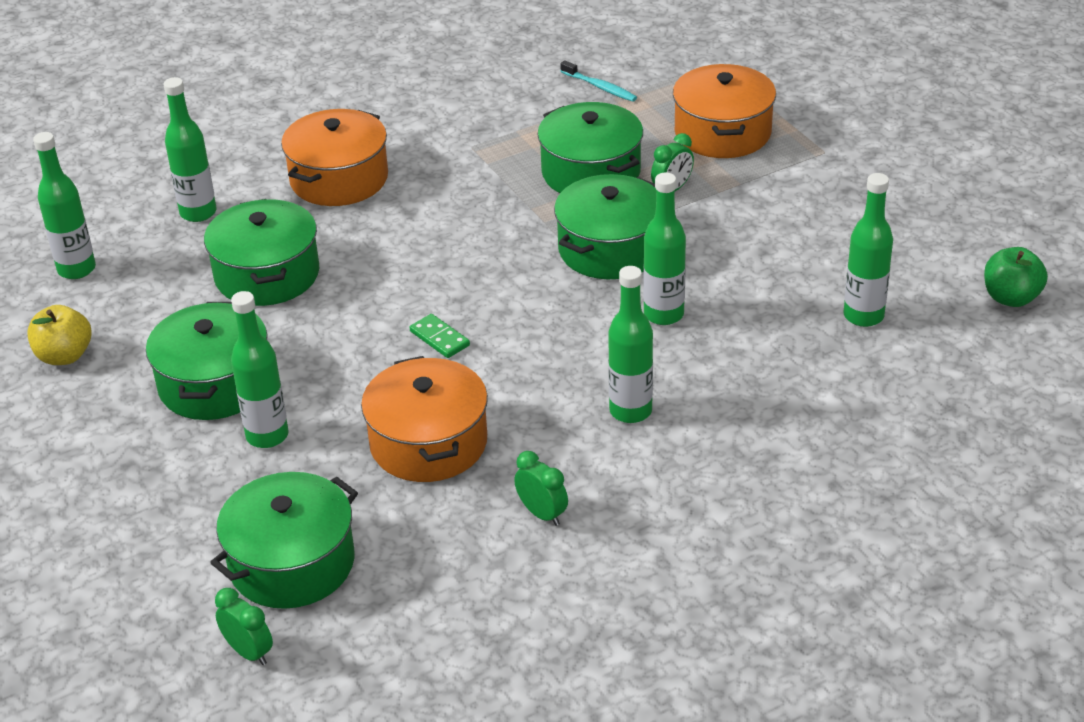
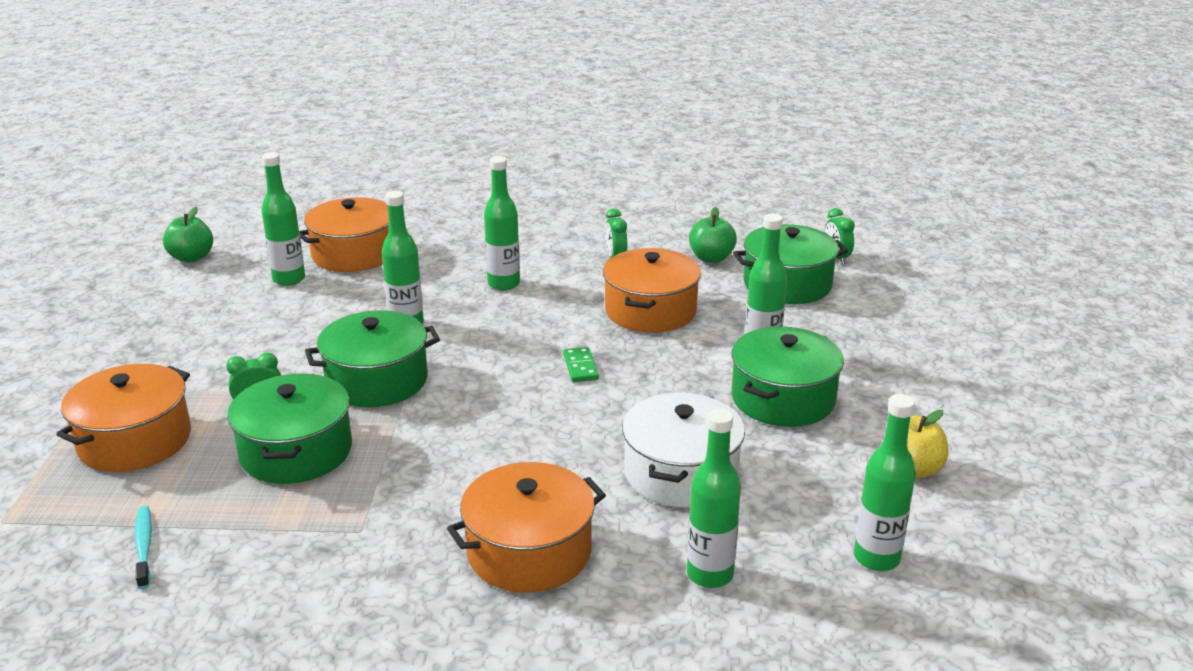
camera: 150 degrees left, 10 degrees down
(267, 274) = (681, 473): green pot -> white pot
(420, 571) = (711, 258): none -> green apple
(854, 380) = (354, 254): none -> orange pot

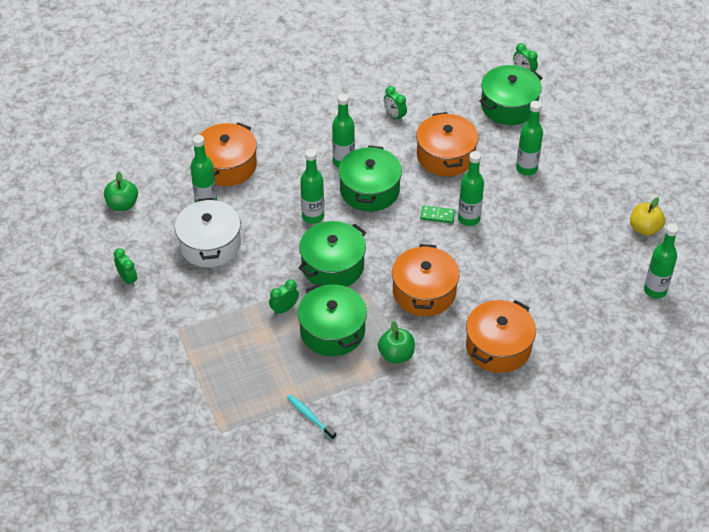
camera: 25 degrees left, 20 degrees up
(108, 323) = (128, 279): none -> green clock
(135, 440) = (237, 357): orange pot -> orange pot (424, 292)
(580, 367) = (437, 215): green domino -> green domino turned 45 degrees counterclockwise
(681, 473) = (537, 272): white pot -> white pot (210, 244)
(710, 574) = (588, 328): green bottle -> green bottle (469, 219)
(711, 258) = (451, 96): green apple -> green apple (396, 355)
(783, 398) = (557, 201): green pot -> green pot (369, 190)

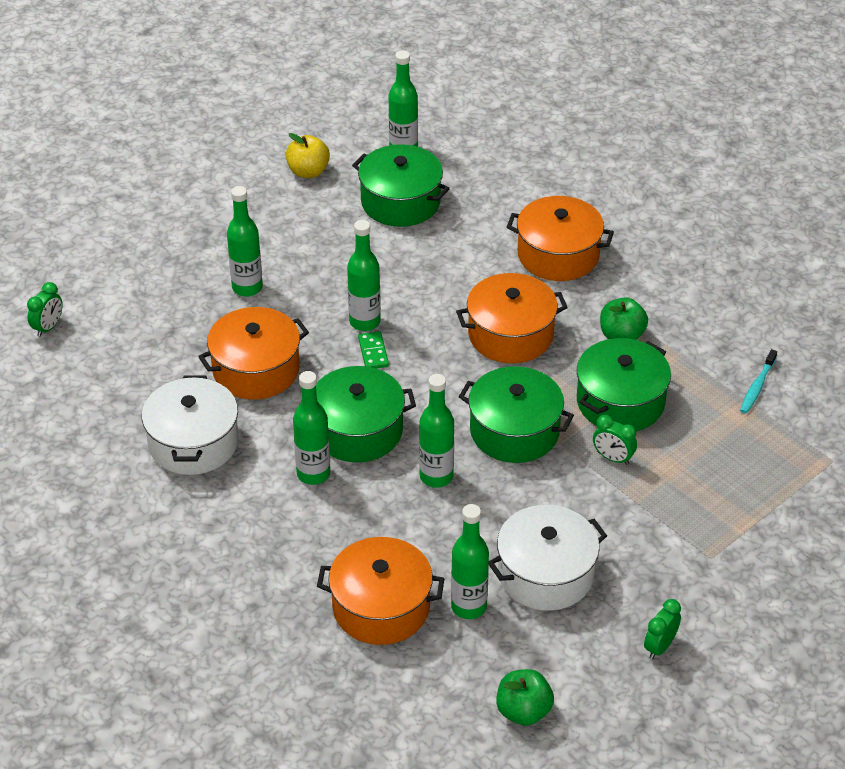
camera: 110 degrees left, 5 degrees down
(394, 116) = (193, 442): green clock -> white pot
(509, 106) = (127, 328): green pot -> green pot (400, 202)

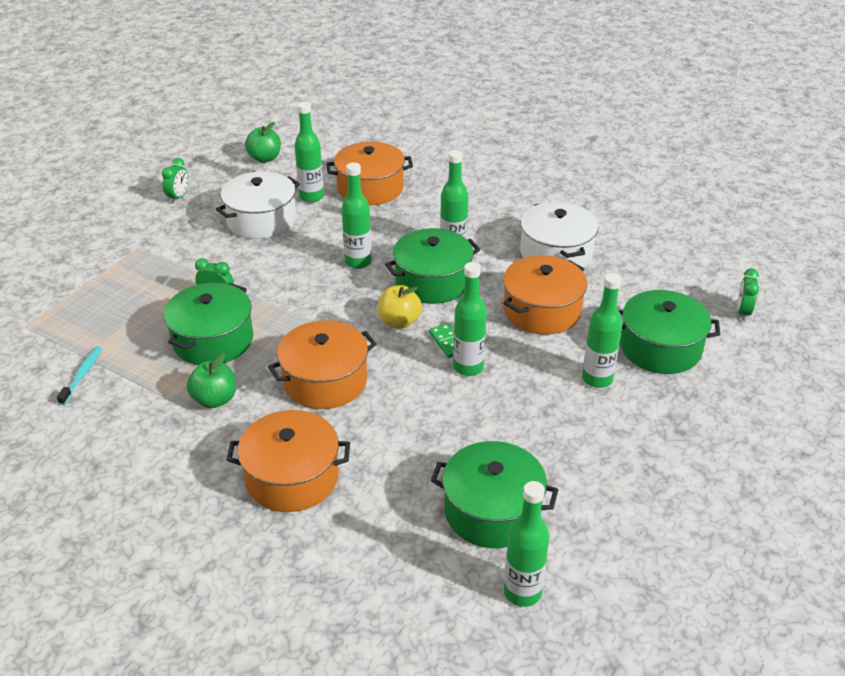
camera: 165 degrees right, 5 degrees down
(308, 171) = (621, 531): yellow apple -> yellow apple (399, 321)
(514, 431) = (303, 302): green pot -> green pot (660, 348)

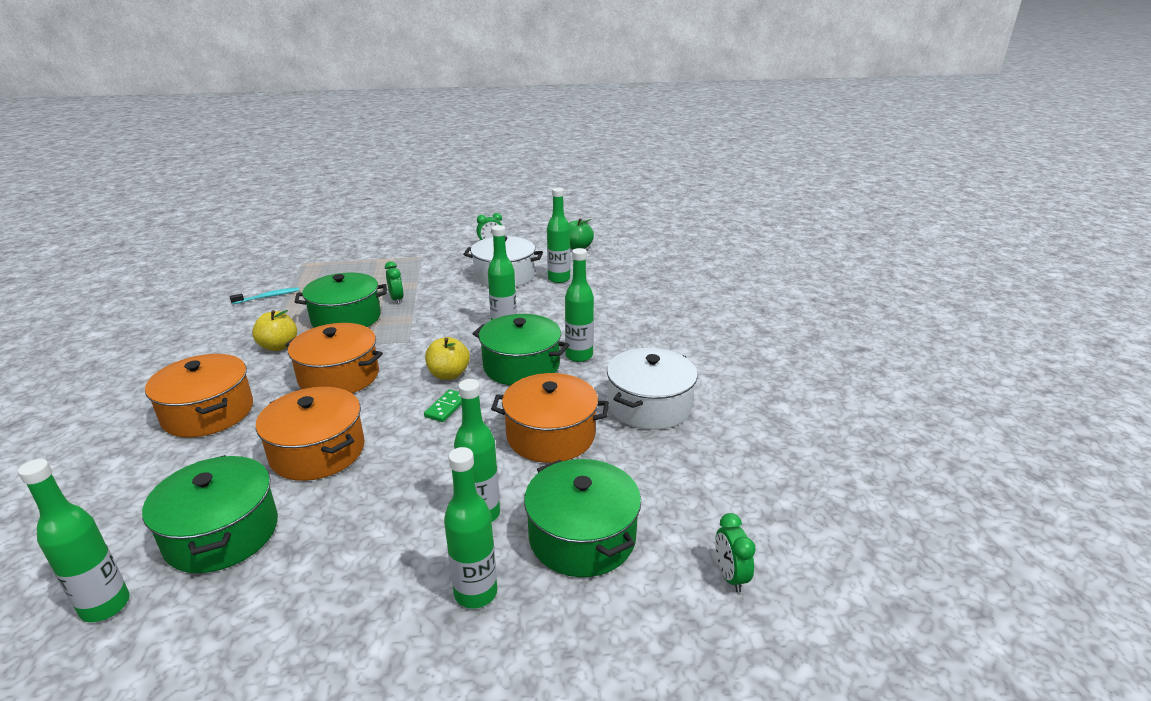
camera: 50 degrees right, 10 degrees down
(215, 399) = (279, 346): green apple -> yellow apple
(370, 188) = (605, 292): orange pot -> orange pot (317, 451)
(468, 367) = (422, 432): green bottle -> green bottle (475, 593)
(742, 312) = (730, 576): green clock -> green clock turned 75 degrees counterclockwise

